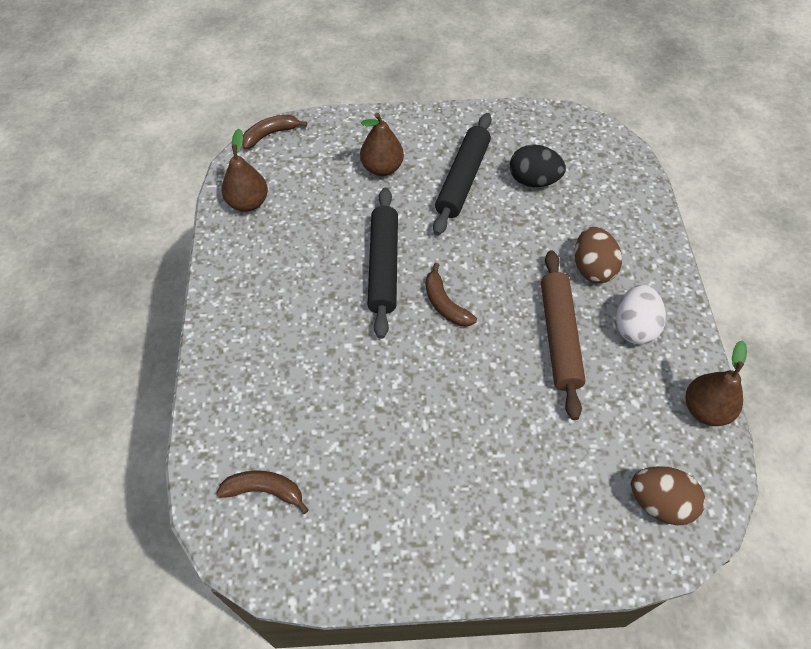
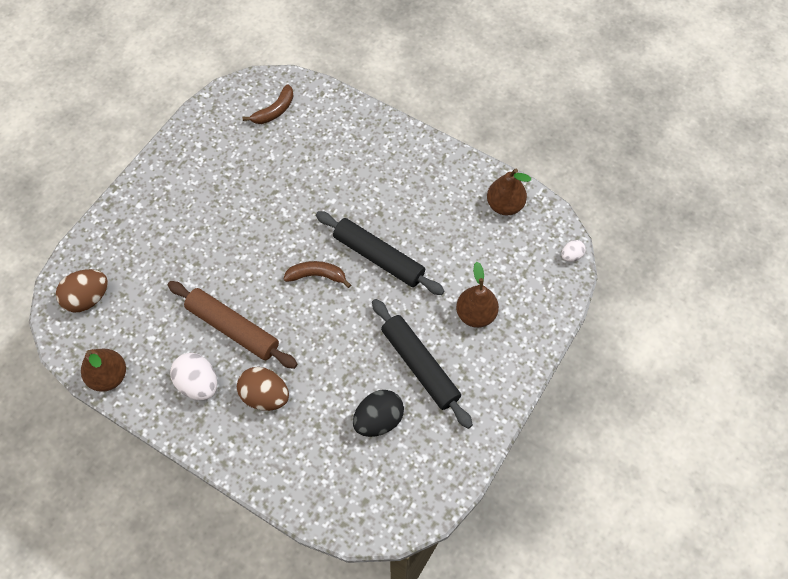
camera: 125 degrees right, 5 degrees up
(270, 134) = (571, 256): brown banana -> white egg

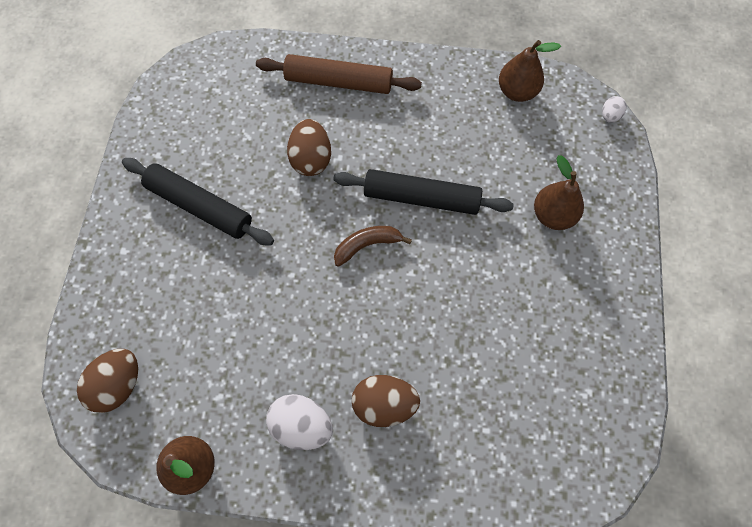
camera: 25 degrees left, 5 degrees up
(233, 328) = (307, 344): brown rolling pin -> brown rolling pin (339, 82)
(274, 111) = (224, 86): brown banana -> none
(310, 193) = (311, 159): none -> brown egg
(378, 420) = (519, 374): black egg -> none
(420, 366) = (528, 295): black rolling pin -> black rolling pin (199, 207)

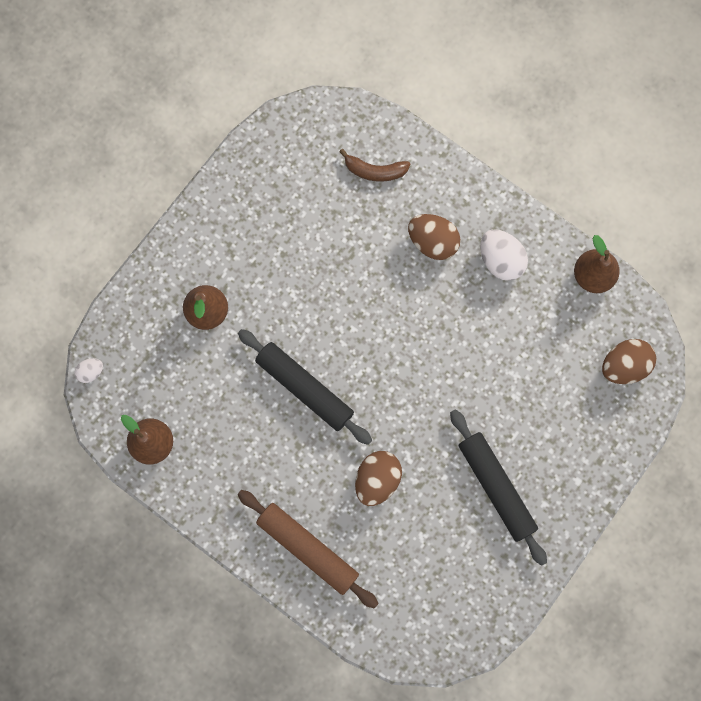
camera: 150 degrees left, 10 degrees up
(367, 245) = (374, 372): brown banana -> brown banana (375, 171)

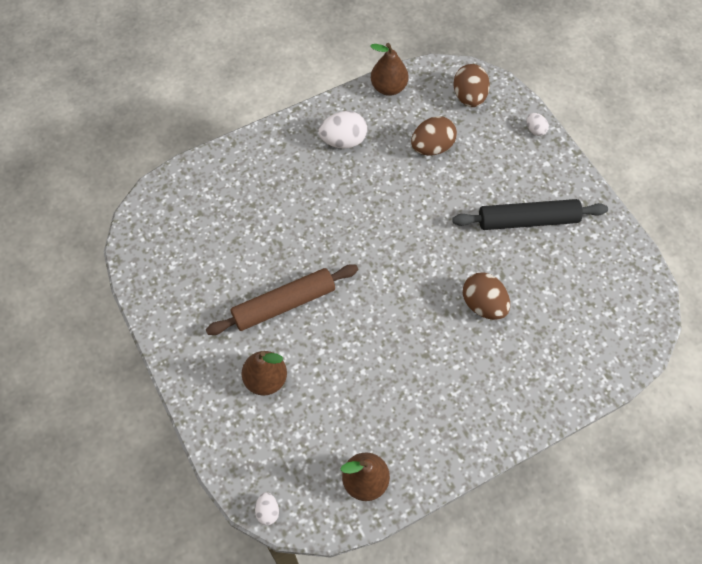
camera: 65 degrees left, 15 degrees down
(304, 388) = (377, 328): black rolling pin -> none
(307, 549) = (521, 386): brown rolling pin -> brown rolling pin (284, 304)
(375, 171) = (217, 196): brown banana -> none
(432, 242) = (302, 180): brown egg -> brown egg (432, 147)
(616, 453) = (535, 130): none -> white egg

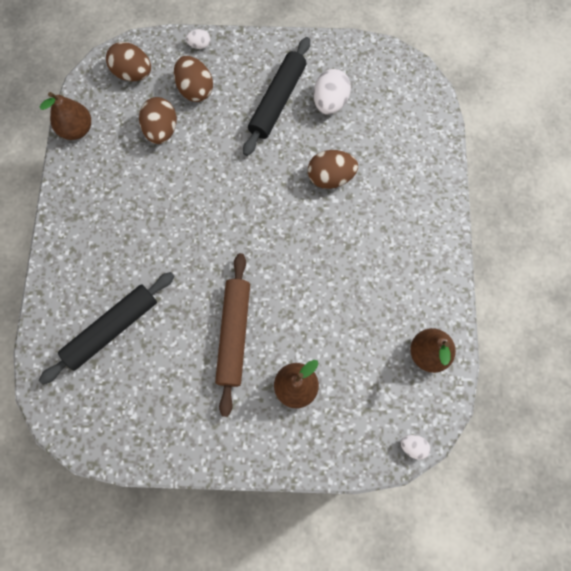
camera: 60 degrees left, 10 degrees up
(234, 210) = (111, 329): none -> black rolling pin
(343, 141) = (105, 197): white egg -> white egg (330, 102)
(489, 150) = (195, 89): none -> brown egg

